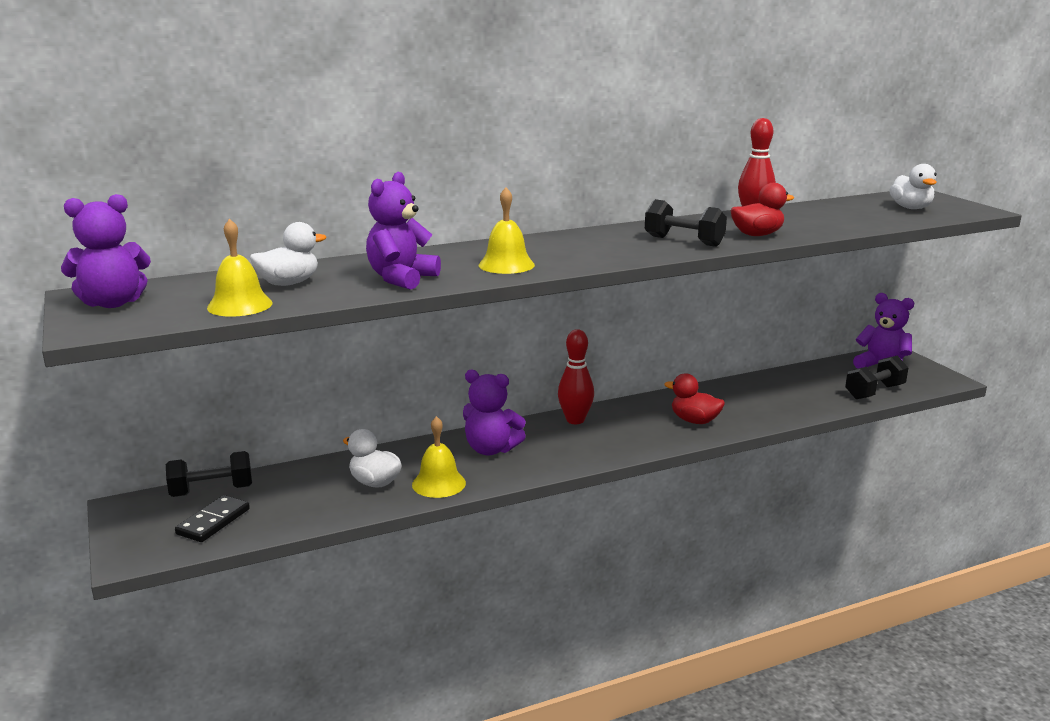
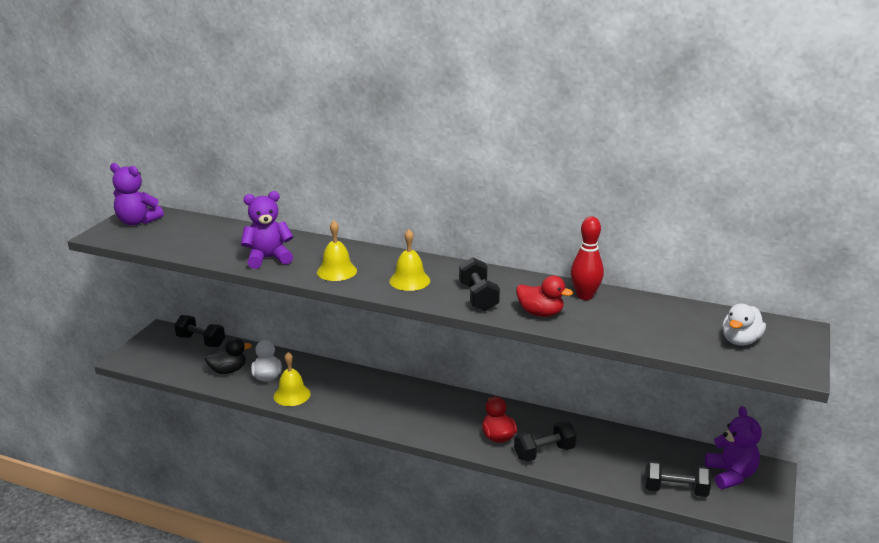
camera: 45 degrees right, 5 degrees up
(213, 521) = (176, 359): black domino -> none
(240, 305) = (173, 245): yellow bell -> yellow bell (409, 280)
(288, 283) = (219, 239): white duck -> none
(313, 499) = (228, 370): none -> black duck
(491, 449) = (352, 388): purple teddy bear -> none
(575, 420) = (429, 395): red bowling pin -> none
(749, 414) = (544, 452): none -> black dumbbell

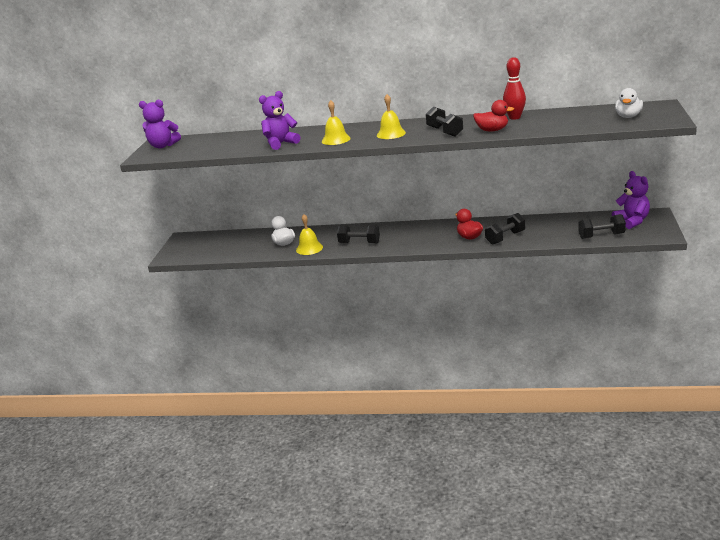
camera: 10 degrees left, 0 degrees up
(201, 341) = (218, 236): black dumbbell -> black dumbbell (359, 243)
(228, 370) = (252, 246): black duck -> none

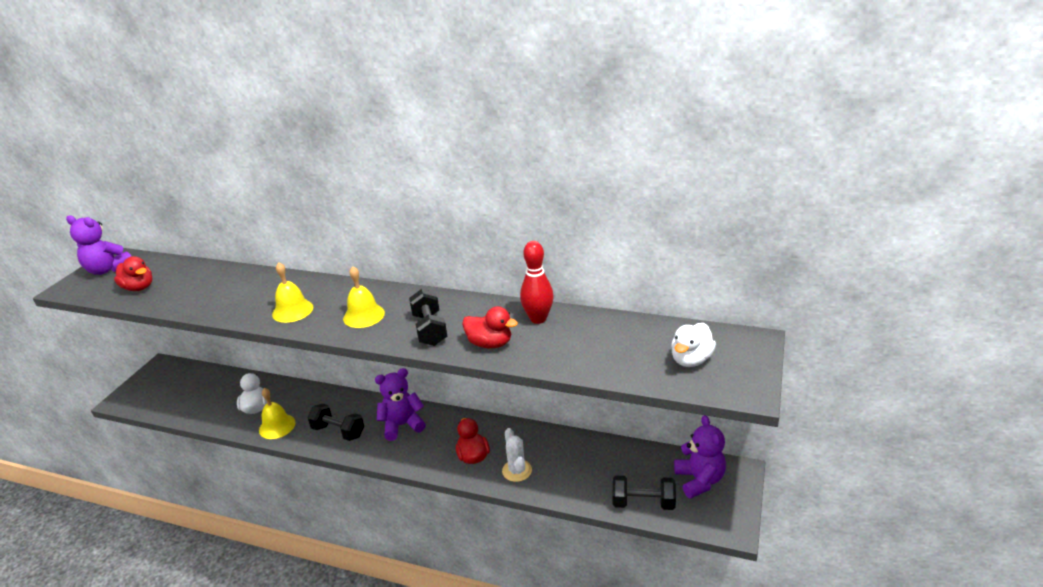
camera: 10 degrees right, 5 degrees up
(202, 149) = (139, 288): none -> red duck
(280, 143) = (227, 301): purple teddy bear -> purple teddy bear (402, 425)
(505, 238) = (517, 471): black dumbbell -> white cactus

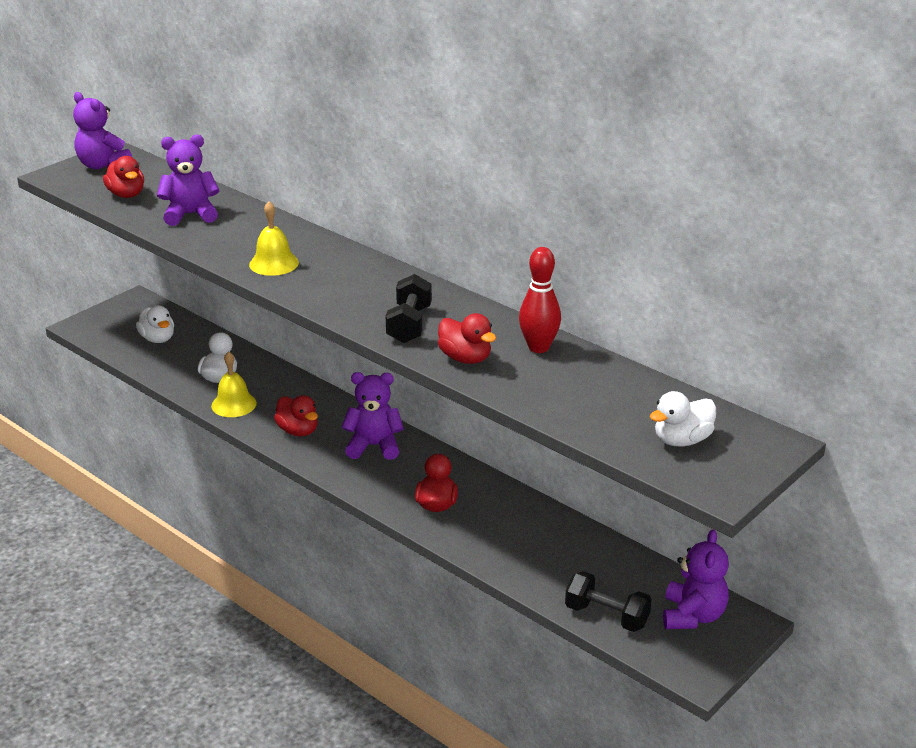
camera: 20 degrees right, 0 degrees up
(191, 391) = (158, 339): none -> white duck
(202, 290) = (190, 215): none -> purple teddy bear
(338, 431) = (298, 431): black dumbbell -> red duck
(364, 315) = (347, 290): yellow bell -> none
(517, 471) = (478, 535): white cactus -> none

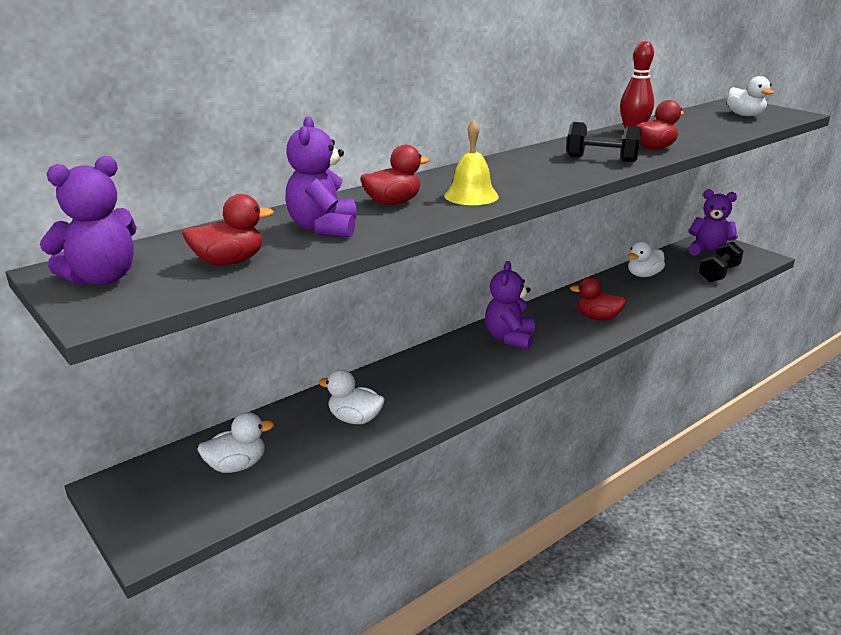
camera: 80 degrees left, 5 degrees down
(234, 404) = (415, 411): yellow bell -> none
(298, 431) = (476, 374): red duck -> red duck (393, 203)
(575, 545) = (643, 275): none -> white duck

